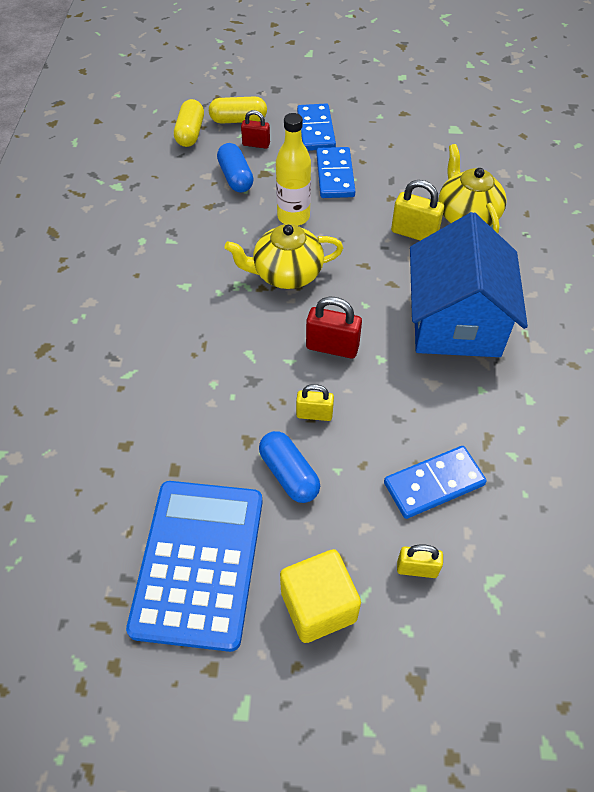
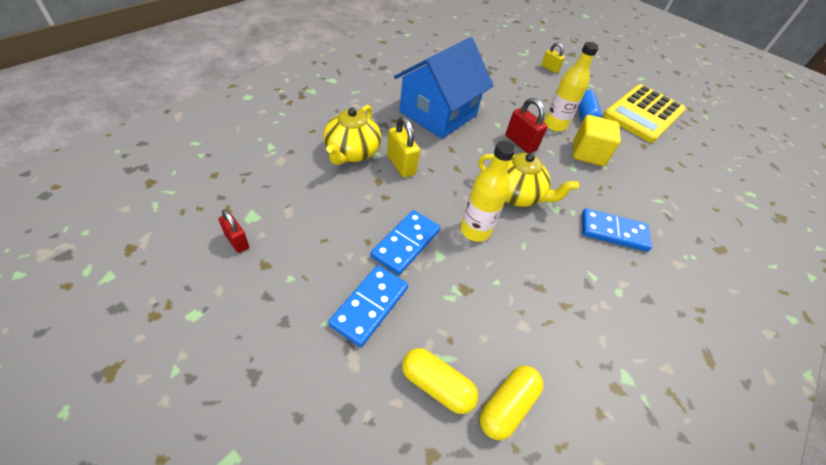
camera: 150 degrees left, 5 degrees down
(198, 562) = (643, 114): blue calculator -> yellow calculator
(235, 177) = (496, 302): blue capsule -> none
(256, 144) = (445, 331): red padlock -> red padlock (237, 241)
(314, 414) = (555, 125): yellow padlock -> yellow bottle
(318, 606) = (597, 81): yellow cube -> yellow cube (588, 153)
(433, 483) = (519, 80): blue domino -> blue domino (613, 232)

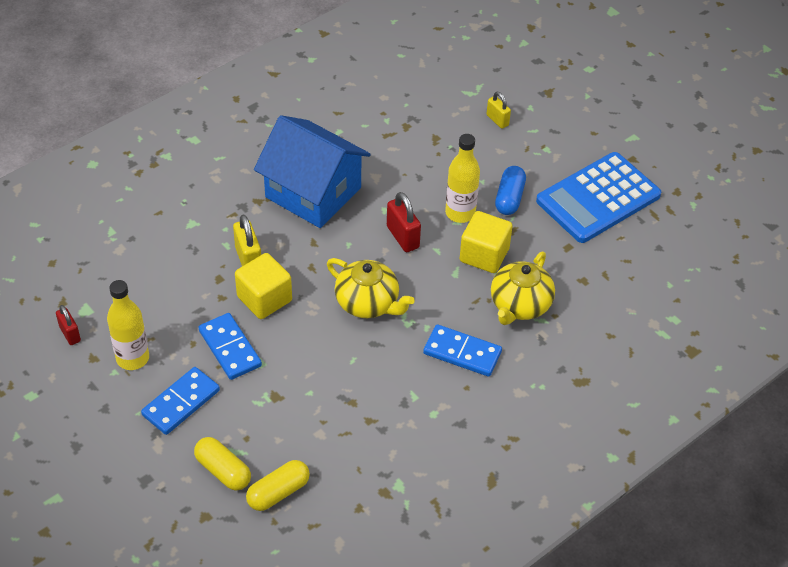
camera: 15 degrees right, 0 degrees up
(351, 152) = (197, 242): yellow teapot -> yellow teapot (519, 305)
(406, 243) = (230, 348): blue domino -> blue domino turned 75 degrees counterclockwise
(425, 196) = (264, 299): none -> yellow cube
(438, 114) = (313, 192): blue house -> blue house turned 75 degrees clockwise
(475, 231) = (306, 340): yellow bottle -> yellow bottle (132, 358)
(643, 114) = (598, 198): yellow calculator -> blue calculator

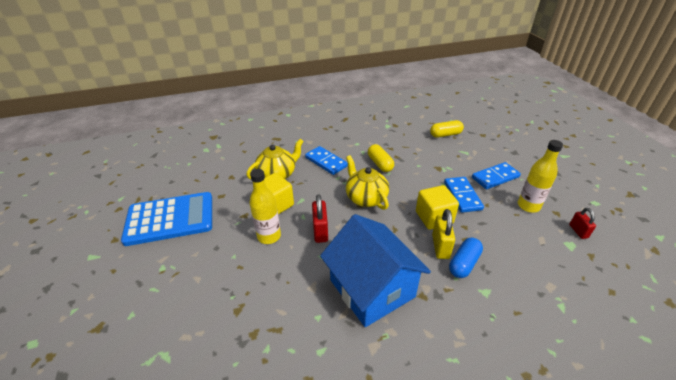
camera: 155 degrees left, 10 degrees down
(223, 471) = (472, 147): yellow capsule -> yellow capsule (380, 164)
(497, 120) = (171, 310): yellow padlock -> none
(509, 198) = (226, 237): blue capsule -> blue capsule (464, 263)

